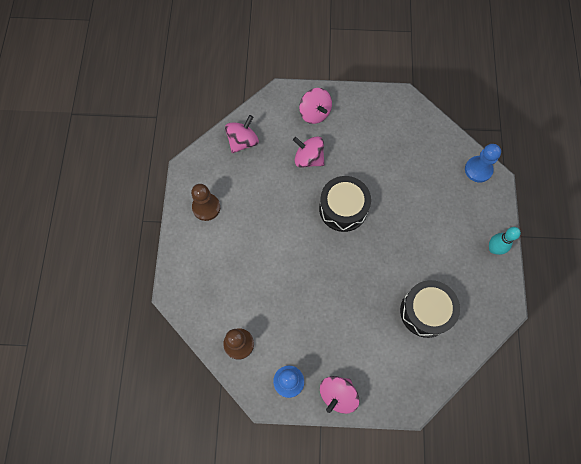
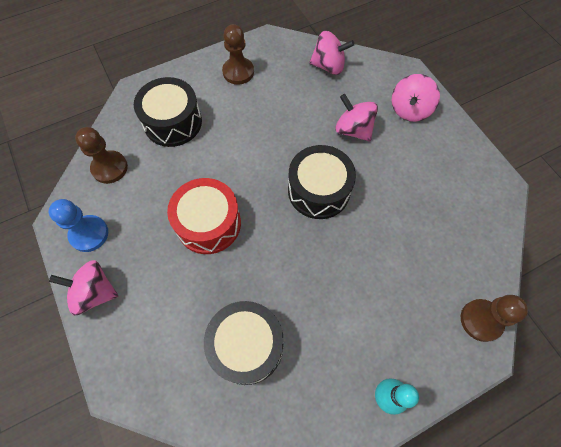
camera: 60 degrees right, 5 degrees down
(224, 278) = (173, 122): none -> black drum
(308, 158) = (353, 130): pink spinning top -> pink spinning top turned 45 degrees counterclockwise
(327, 294) = (208, 223): none -> red drum
(478, 170) = (481, 320): blue pawn -> brown pawn

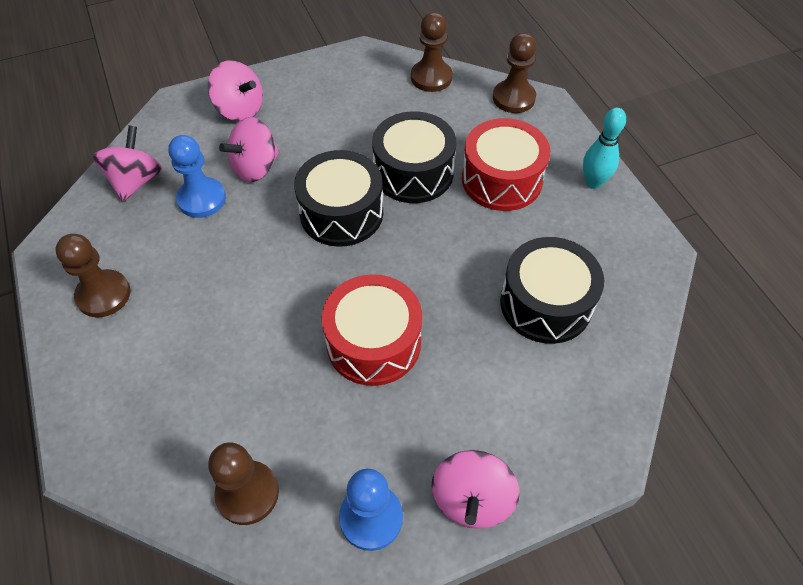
camera: 85 degrees left, 10 degrees down
(173, 122) = (177, 393): black drum -> black drum (413, 172)
(319, 104) = (202, 199): none -> blue pawn
(373, 309) = (501, 179): none -> red drum
(487, 244) = (431, 77): none -> brown pawn

